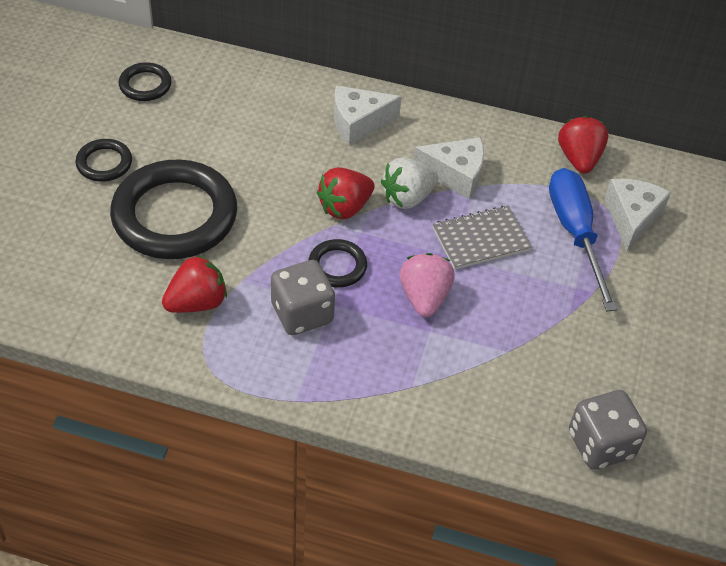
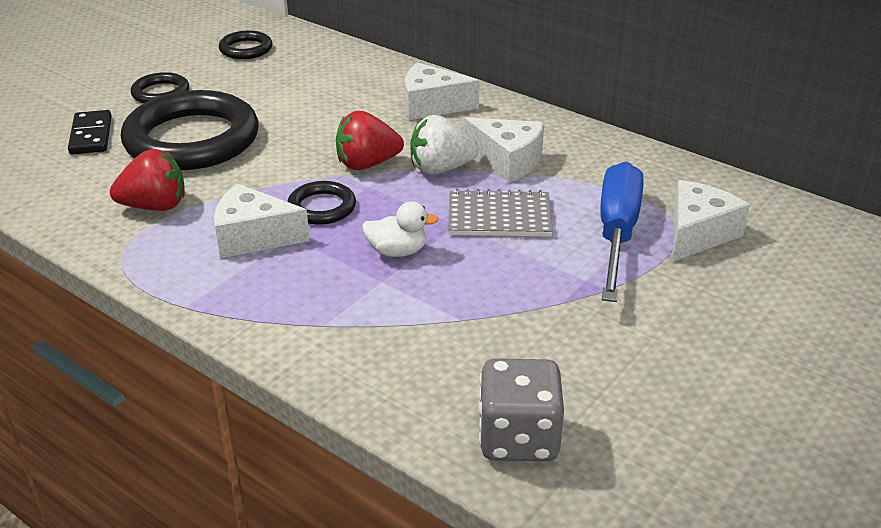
camera: 25 degrees right, 15 degrees down
(78, 233) = (91, 135): none -> black domino
(302, 313) = (253, 237): grey dice -> white cheese
(424, 297) = (397, 251): pink strawberry -> white duck
(578, 159) = (662, 173): red strawberry -> none

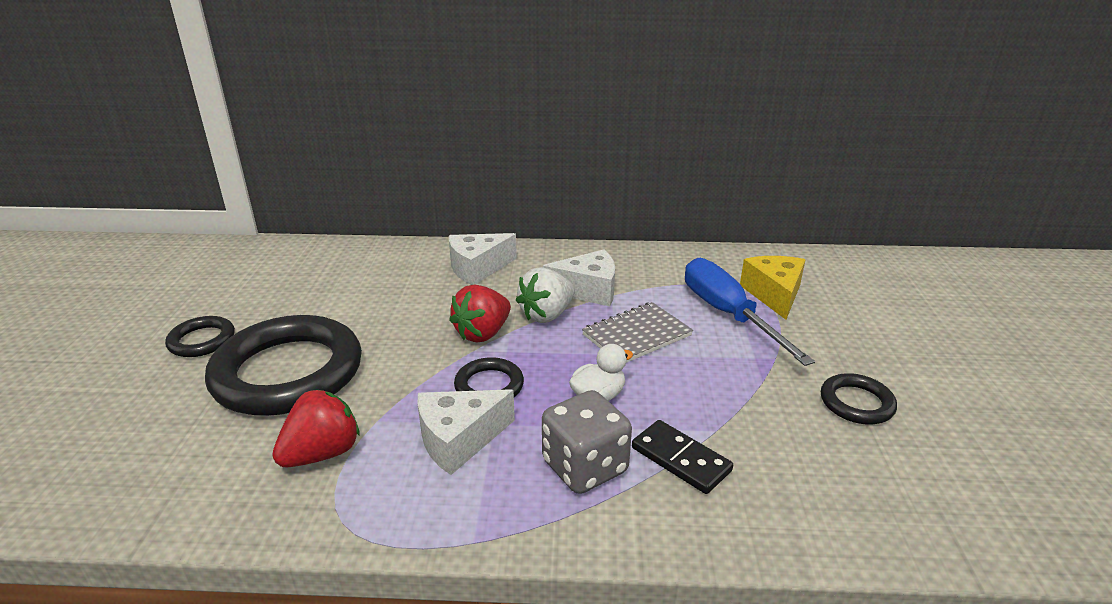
camera: 35 degrees left, 5 degrees down
(91, 135) = (164, 410): black domino -> black domino (681, 459)
(246, 49) = (250, 273): black ring -> black ring (856, 403)
(518, 438) = (879, 507): grey dice -> grey dice (585, 467)
(697, 234) = (774, 294): white cheese -> yellow cheese

